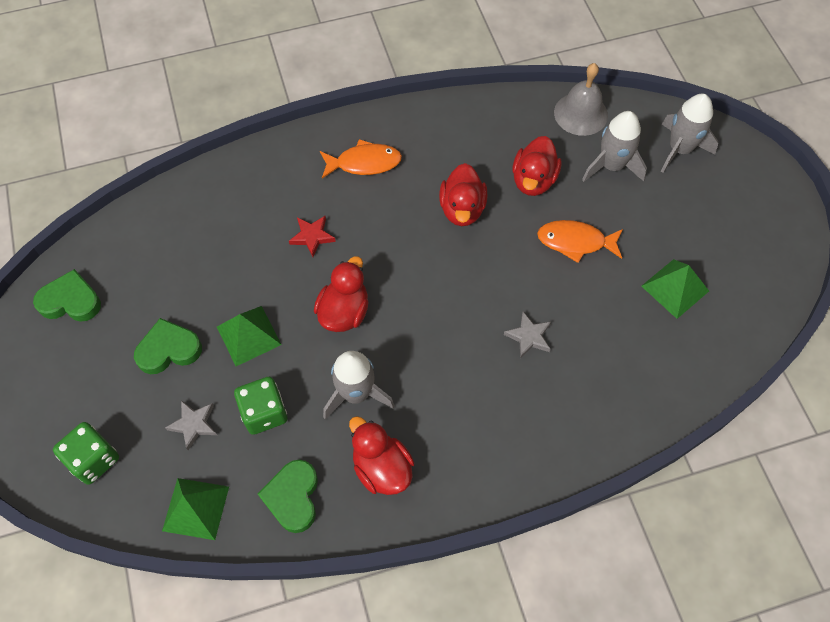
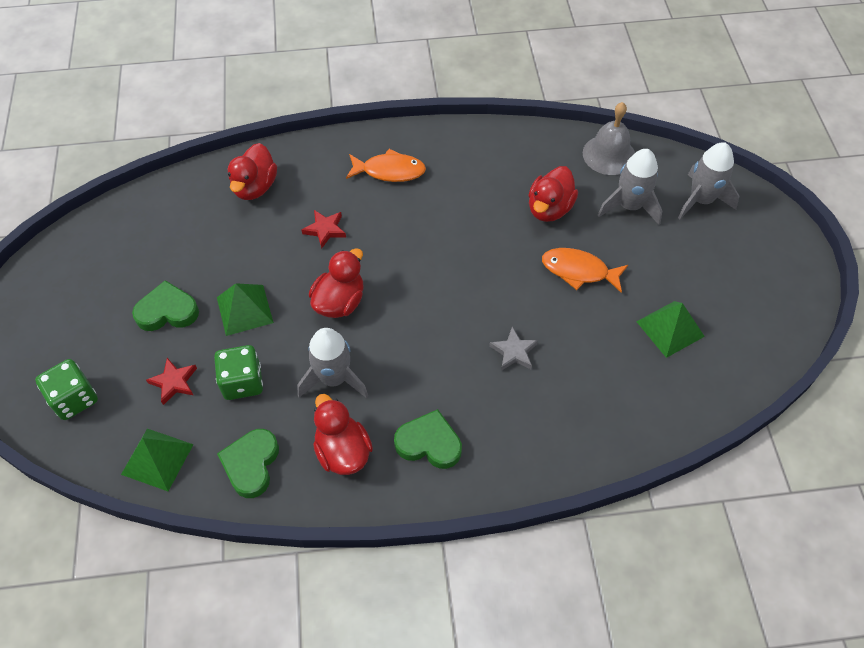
camera: 10 degrees right, 5 degrees down
(70, 301) = (89, 254): green heart -> green heart (429, 443)
(194, 424) = (174, 382): grey star -> red star
(462, 209) = (474, 225): red duck -> red duck (255, 187)

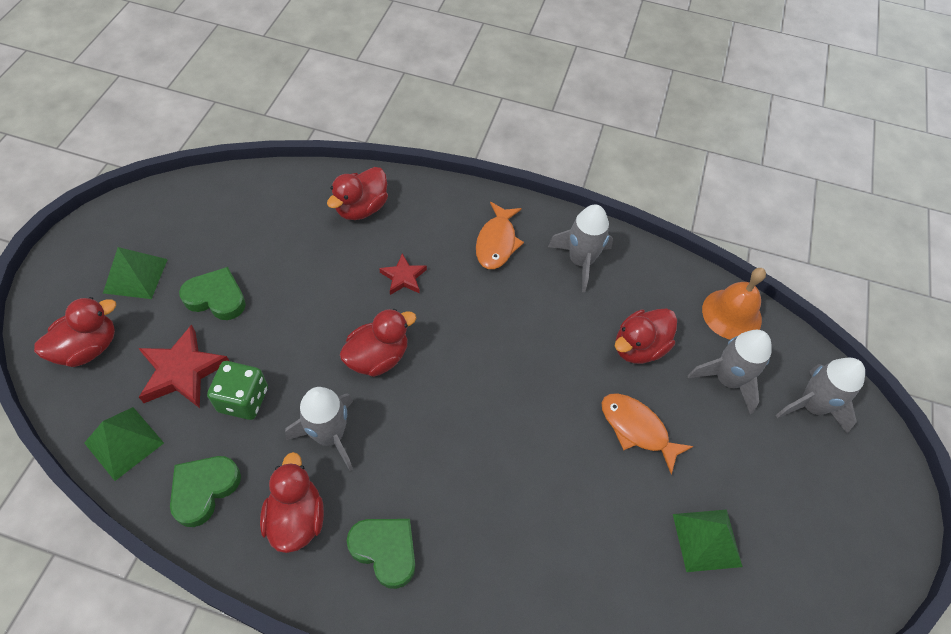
camera: 20 degrees right, 0 degrees up
(74, 399) = (88, 348): green dice -> red duck
(174, 382) = (182, 371): red star -> red star, size x1.71
(244, 310) = (285, 326): green pyramid -> green pyramid (135, 276)
(390, 171) = (497, 242): orange fish -> orange fish turned 75 degrees clockwise
(468, 159) = (580, 261): none -> grey rocket
(514, 352) = (523, 489): grey star -> none
(609, 154) = (731, 314): grey bell -> orange bell

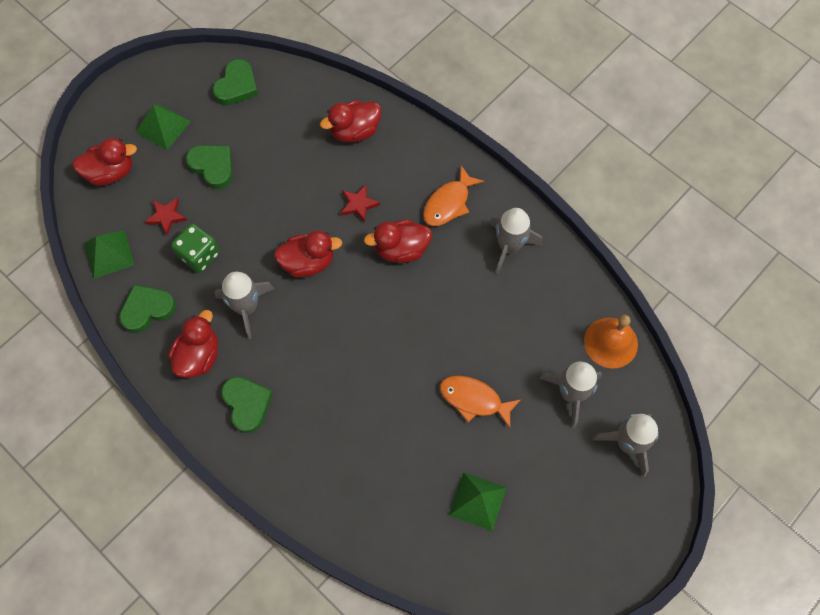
camera: 30 degrees right, 10 degrees up
(182, 371) = (166, 216): red star -> red star, size x0.58
(207, 207) = (237, 86): none -> green heart
(637, 429) = (474, 399): orange fish -> orange fish turned 45 degrees counterclockwise
(639, 347) = (514, 337): red duck -> red duck (401, 249)

